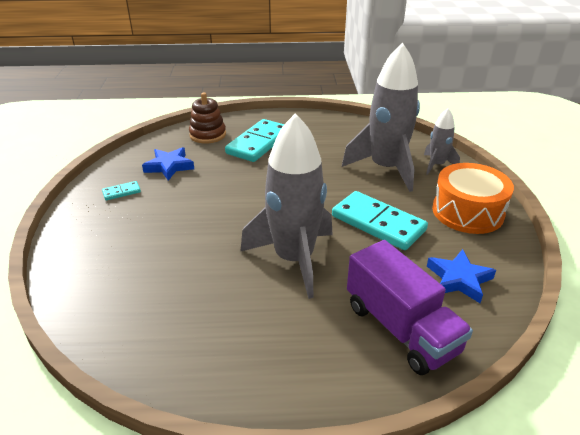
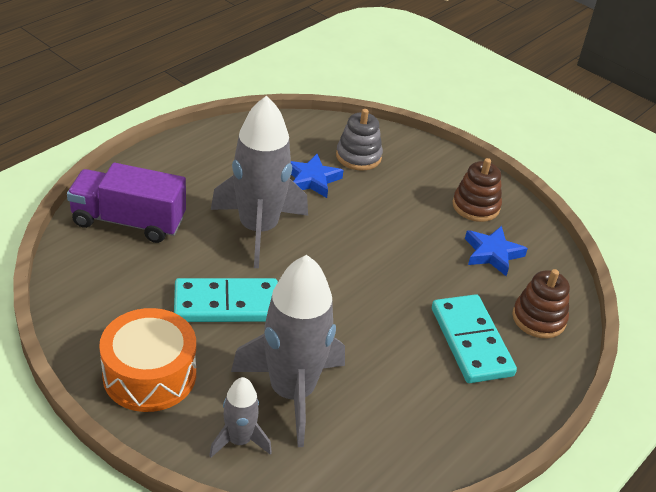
camera: 130 degrees right, 5 degrees up
(121, 192) = (476, 206): turquoise domino -> brown stacking toy
(122, 272) = (358, 156): none -> grey stacking toy
(459, 279) = (110, 285): blue star -> blue star (312, 180)

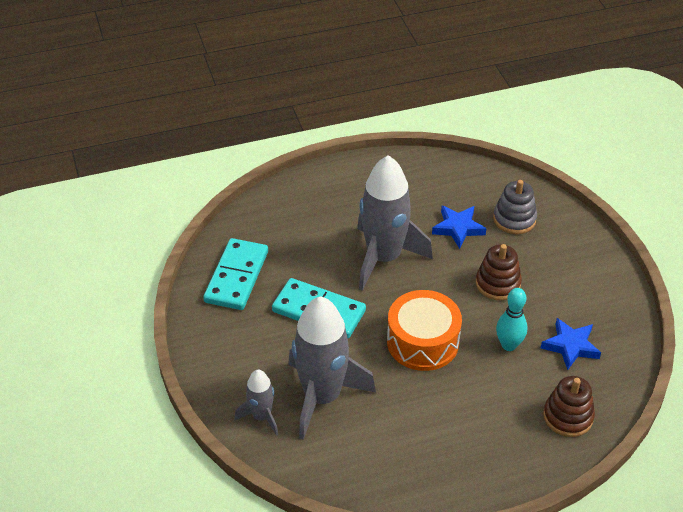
camera: 35 degrees right, 5 degrees up
(128, 221) = (288, 219): purple truck -> none
(149, 375) = (230, 344): orange drum -> orange drum (422, 342)
(438, 272) = (509, 345): none -> turquoise bowling pin
(471, 341) = (492, 413): turquoise domino -> turquoise domino (236, 277)
(476, 206) = (589, 298): brown stacking toy -> brown stacking toy (498, 283)

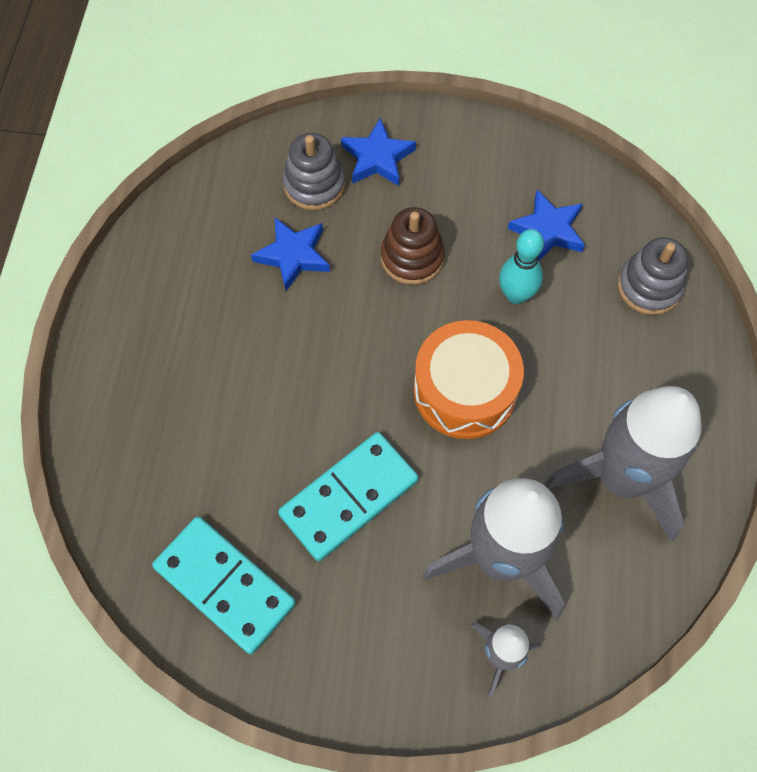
camera: 65 degrees left, 20 degrees up
(384, 258) = (296, 370): grey rocket -> grey rocket (621, 478)
(557, 241) = (377, 158): none -> blue star
(568, 416) = (649, 287): brown stacking toy -> grey stacking toy

